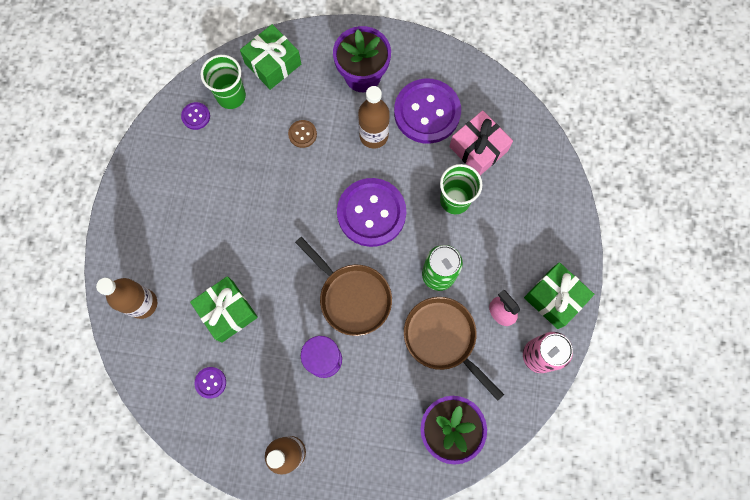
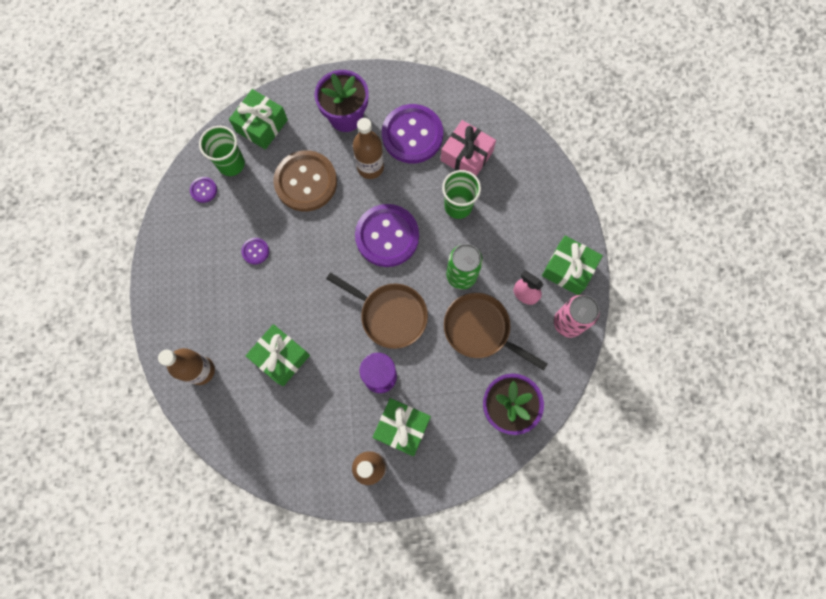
camera: 15 degrees left, 0 degrees up
(210, 382) = (283, 424): purple button -> purple button (255, 251)
(302, 134) = (306, 182): brown button -> brown button, size x2.36
(332, 420) = (402, 428): none -> green gift

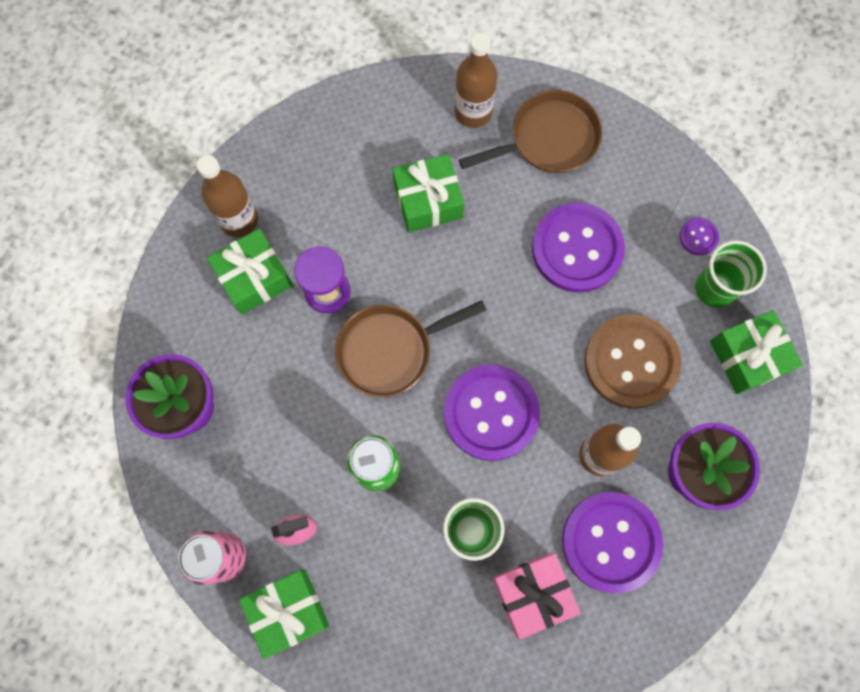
camera: 125 degrees right, 0 degrees up
(255, 251) = (577, 249): purple button -> purple button, size x2.36
(480, 330) = (295, 443): brown pan -> brown pan (548, 139)

